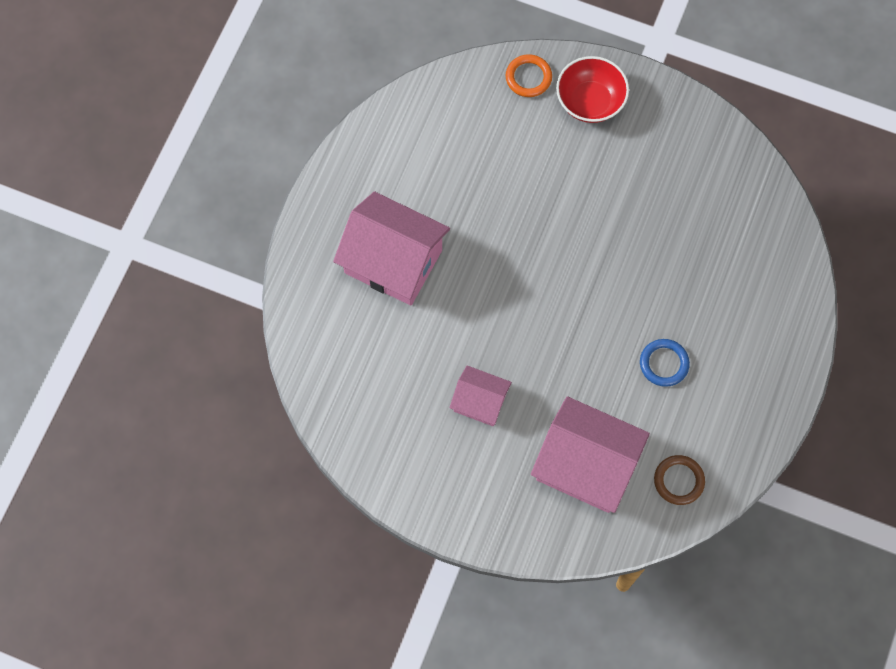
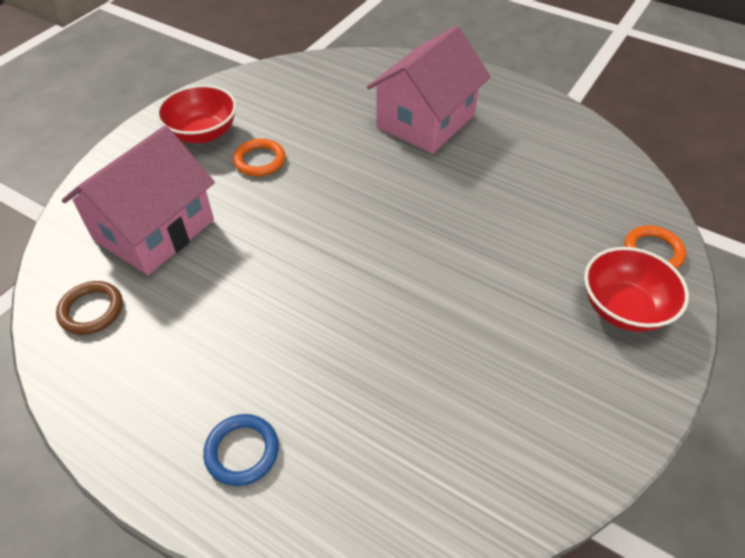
camera: 100 degrees right, 20 degrees down
(450, 468) = (203, 133): none -> red bowl
(480, 402) = (260, 160): pink house -> orange ring
(664, 364) = (242, 322): blue ring -> blue ring (242, 451)

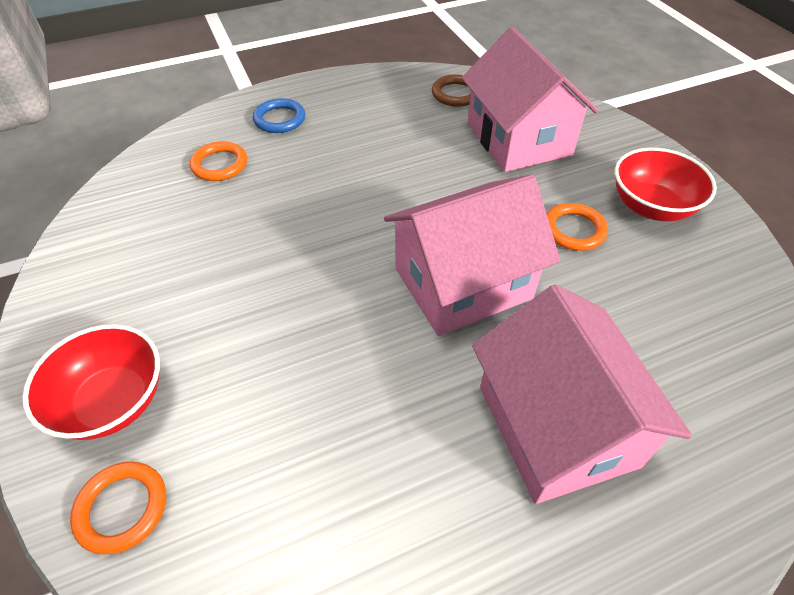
camera: 125 degrees right, 0 degrees up
(361, 193) = (462, 283): none -> pink house
(363, 447) = (219, 165): none -> orange ring

